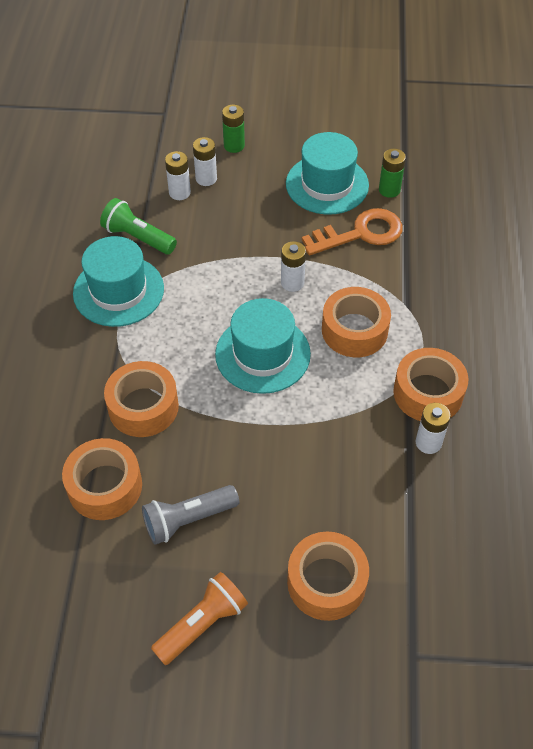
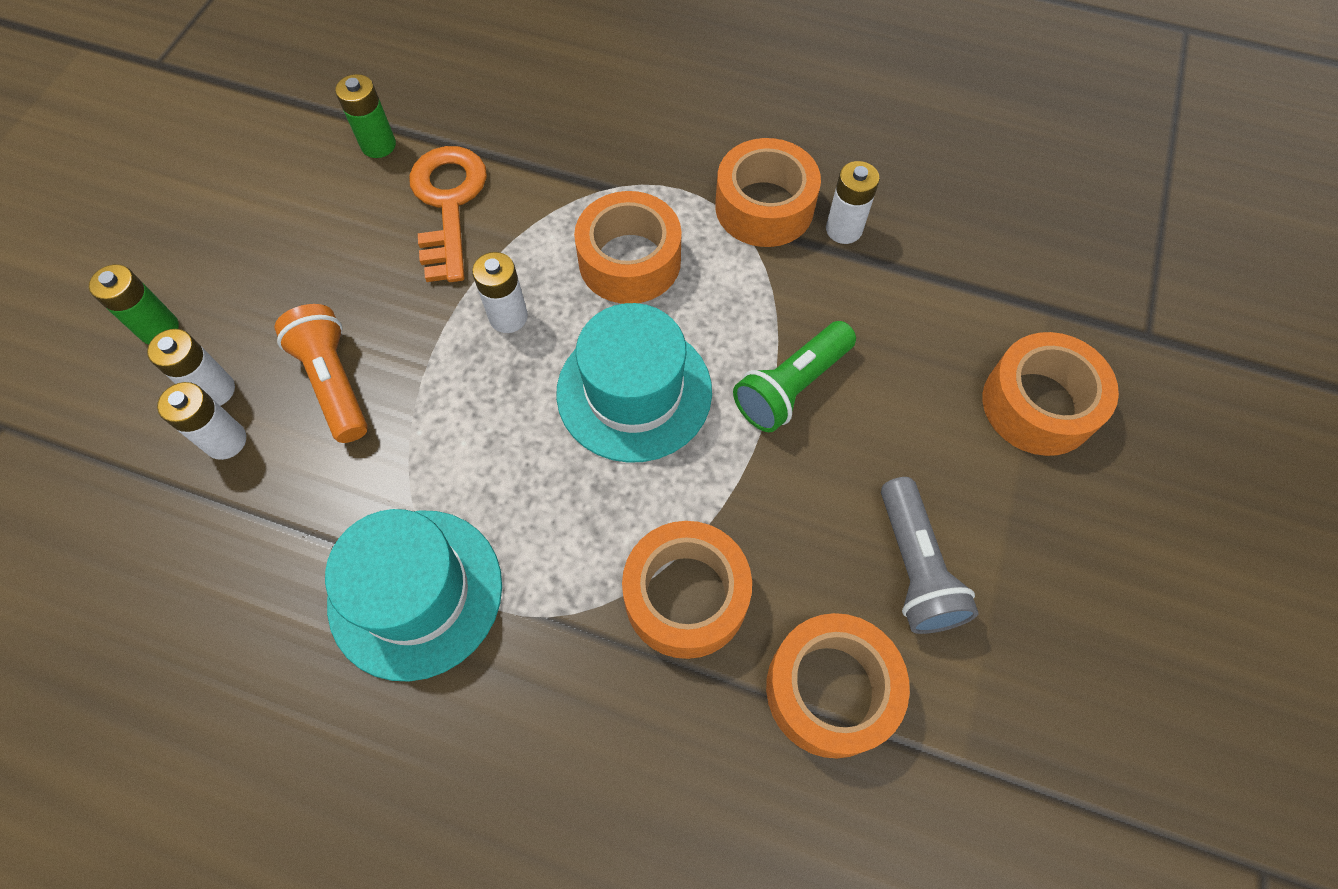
camera: 75 degrees left, 10 degrees up
(138, 237) = (301, 534): green flashlight -> green flashlight (791, 386)
(202, 624) = (1090, 583): orange flashlight -> orange flashlight (334, 382)
(327, 184) = (325, 219): turquoise hat -> none

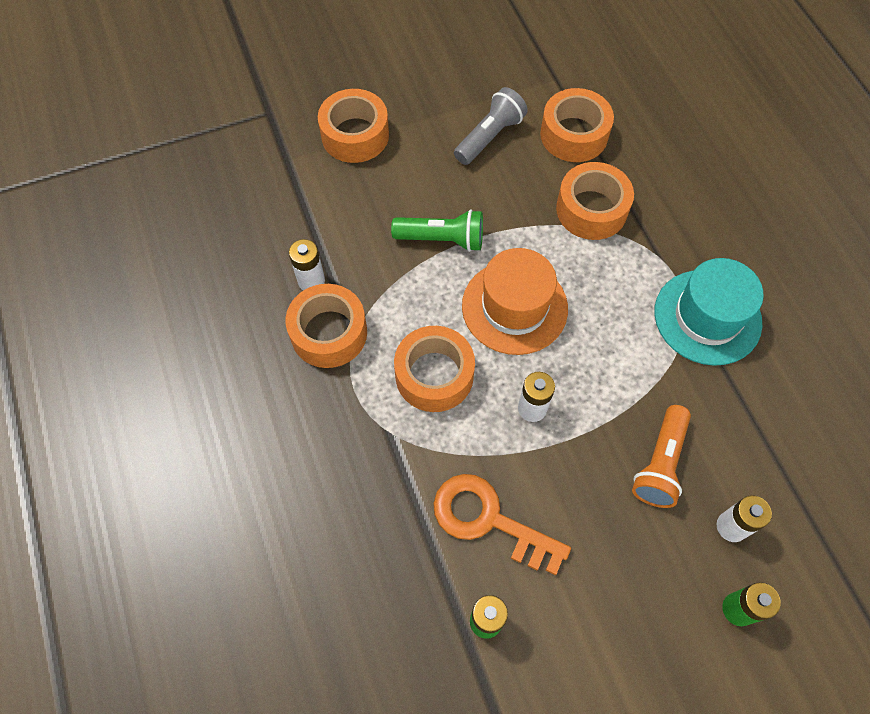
camera: 130 degrees left, 0 degrees up
(226, 441) = (746, 486): white battery -> none
(448, 204) = (489, 520): orange key -> orange key turned 75 degrees clockwise
(634, 392) = (514, 307): turquoise hat -> orange hat

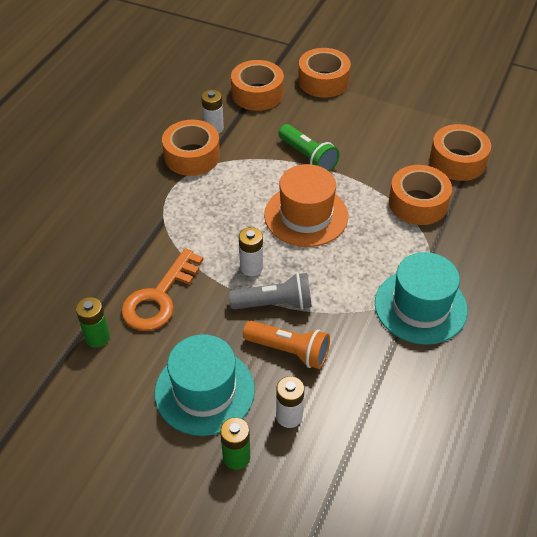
camera: 45 degrees right, 15 degrees down
(434, 375) = (219, 213): orange tape -> orange tape (257, 94)
(489, 137) = (401, 129): grey flashlight -> grey flashlight (274, 304)
(489, 520) = (159, 297): orange key -> orange key turned 135 degrees counterclockwise
(641, 575) = (204, 391): none -> turquoise hat
(660, 463) = (289, 351): orange flashlight -> orange flashlight turned 135 degrees counterclockwise

